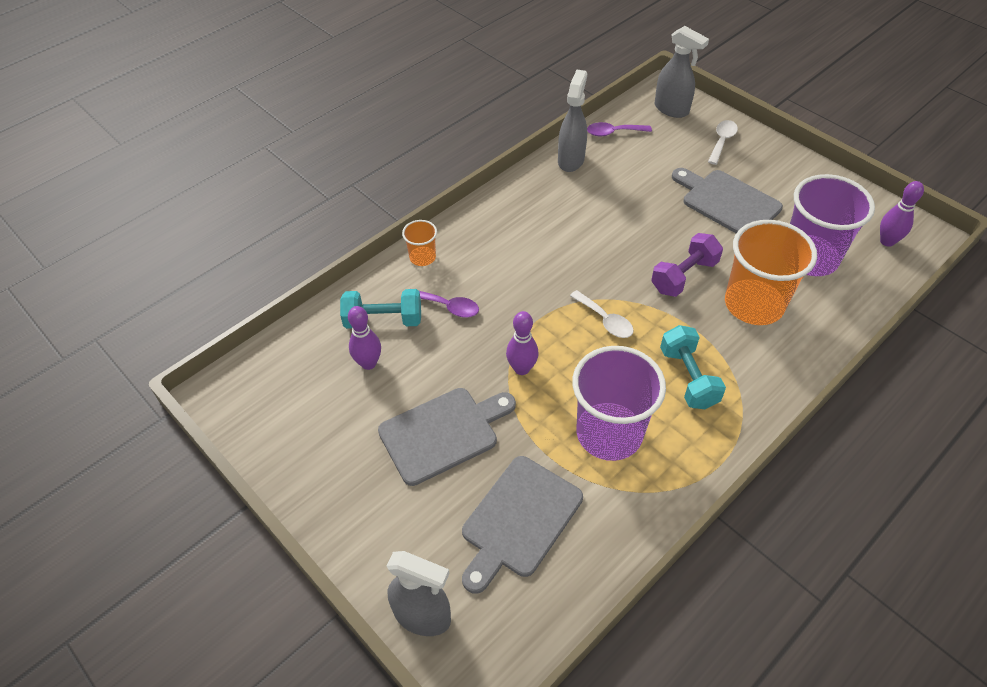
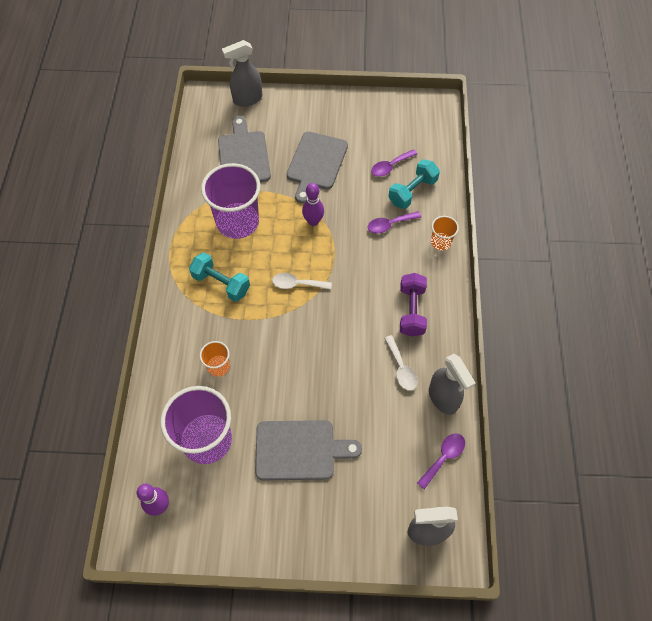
camera: 135 degrees right, 10 degrees up
(368, 363) = (390, 166): purple bowling pin -> purple spoon
(684, 276) = (278, 354): purple dumbbell -> purple dumbbell (411, 311)
(722, 141) = (355, 523): white spoon -> white spoon (401, 368)
(754, 304) = (218, 366): orange cup -> orange cup, size x0.47

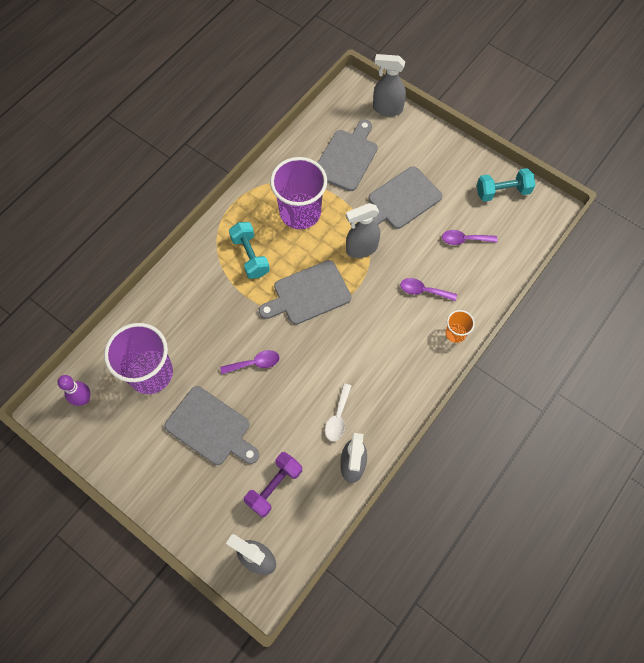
camera: 35 degrees right, 5 degrees up
(218, 366) = (200, 322): orange cup -> none
(297, 284) = (308, 294): white spoon -> grey cutting board
(313, 221) = (361, 249): purple bowling pin -> grey spray bottle
(411, 311) = (384, 376): purple dumbbell -> purple dumbbell (274, 487)
(412, 192) = (466, 274): turquoise dumbbell -> turquoise dumbbell (502, 192)
(443, 457) = (315, 511): purple spoon -> purple spoon (255, 363)

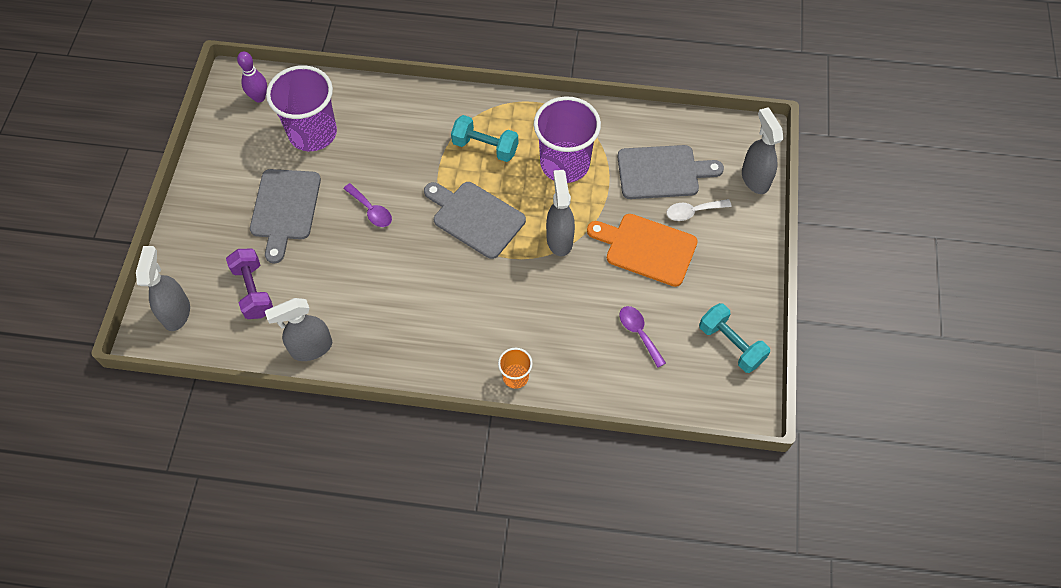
camera: 60 degrees right, 5 degrees down
(250, 256) = (485, 147): turquoise dumbbell -> turquoise dumbbell turned 75 degrees clockwise
(274, 487) = (253, 291): purple dumbbell -> purple dumbbell turned 60 degrees clockwise
(338, 417) = (354, 311): white spoon -> white spoon (693, 212)
(361, 249) = (559, 239): grey spray bottle -> grey spray bottle turned 45 degrees clockwise
(402, 200) = (646, 248): grey cutting board -> orange cutting board
(423, 291) = (547, 321): purple spoon -> none

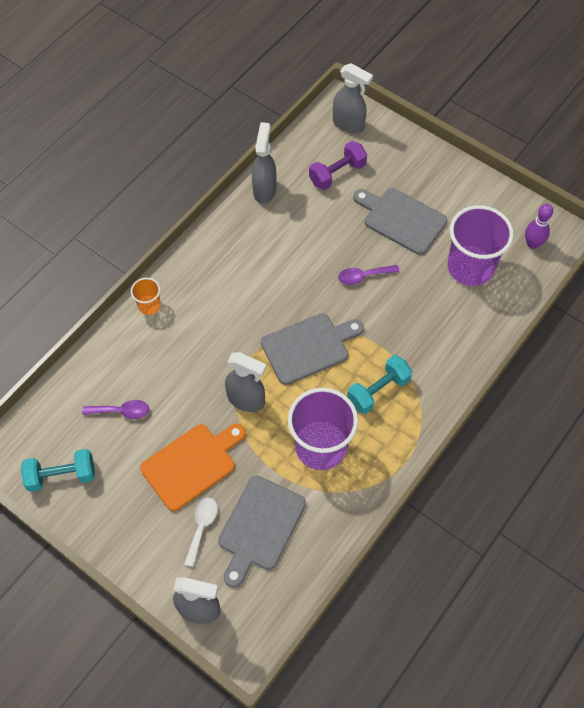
camera: 120 degrees right, 0 degrees up
(253, 291) = (337, 174): purple dumbbell -> purple dumbbell turned 45 degrees counterclockwise

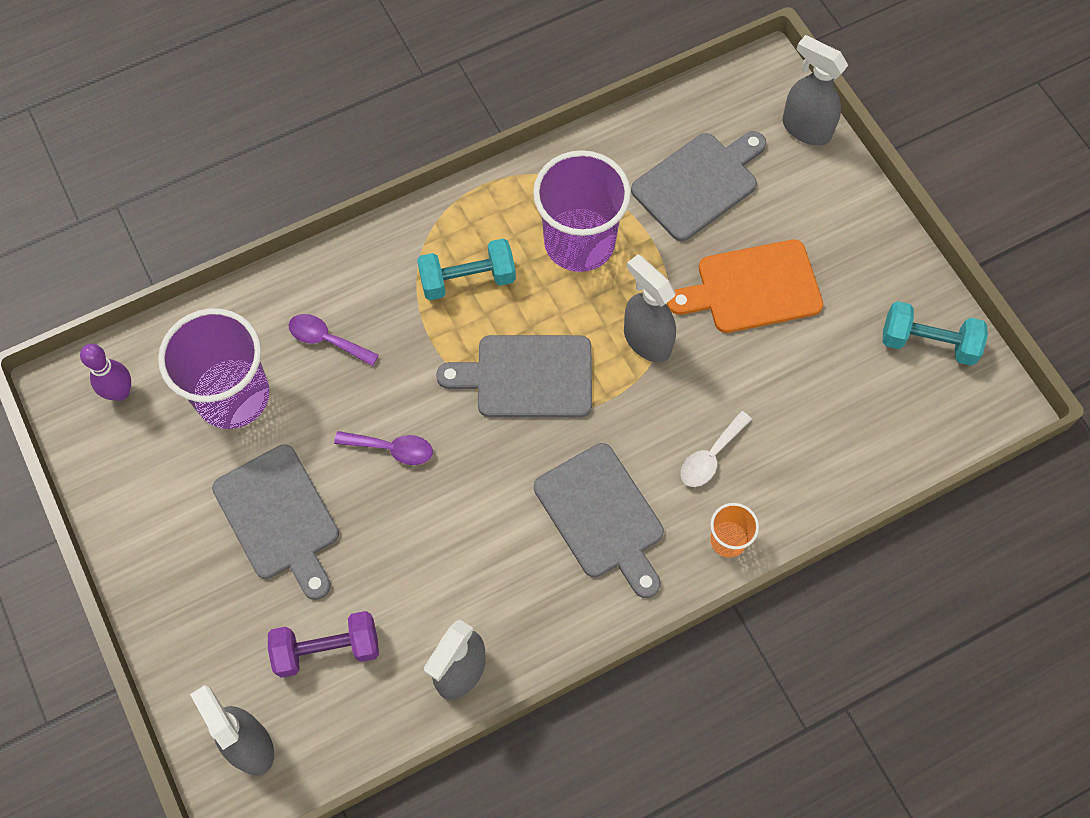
camera: 155 degrees left, 5 degrees up
(121, 411) = (822, 395): purple spoon -> purple spoon (327, 340)
(201, 527) = (769, 211): white spoon -> white spoon (710, 456)
(226, 289) = (602, 516): none -> grey cutting board

